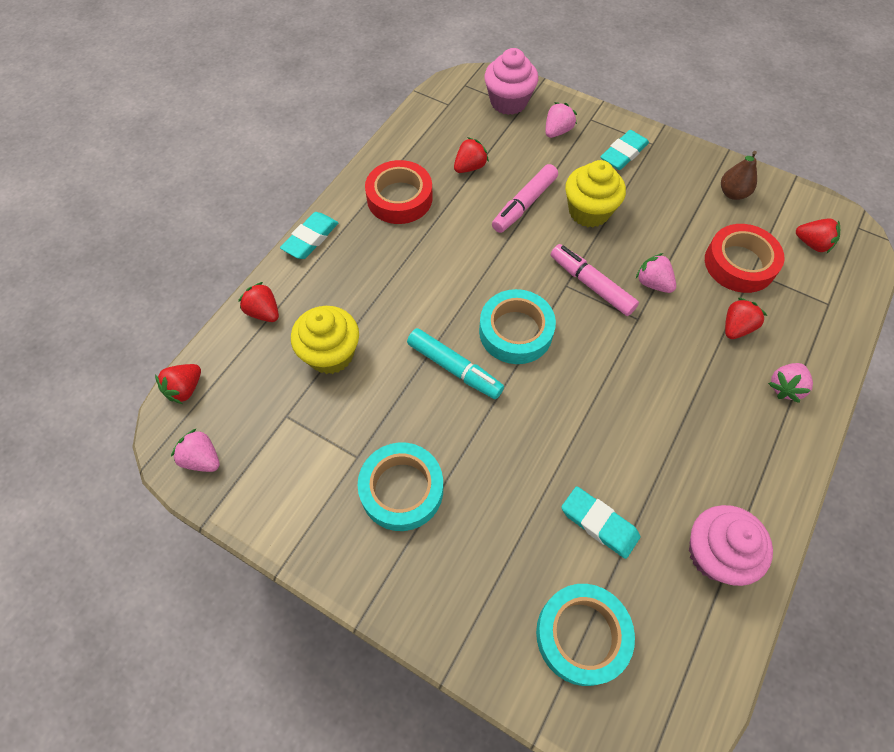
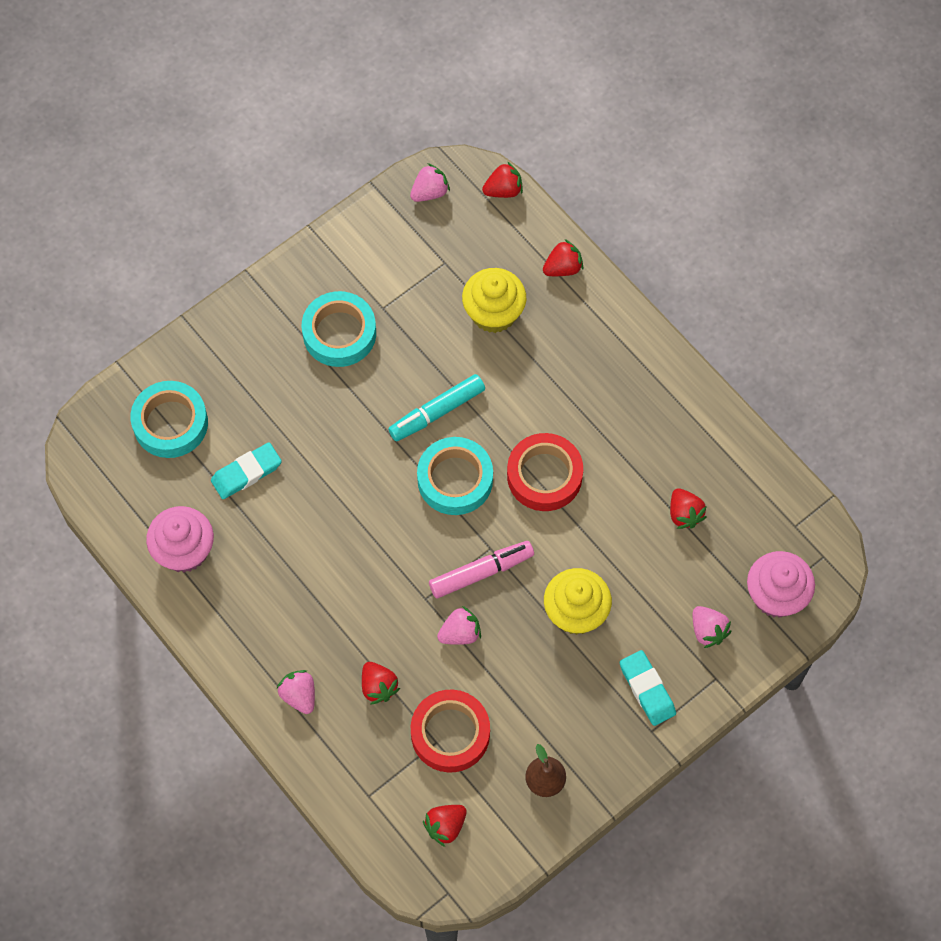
camera: 110 degrees right, 5 degrees up
(185, 389) = (503, 190): red strawberry -> red strawberry turned 105 degrees clockwise
(311, 238) = (639, 329): turquoise eraser -> none
(399, 198) = (664, 428): red tape -> red tape (544, 476)
(524, 204) = (610, 550): pink marker -> none

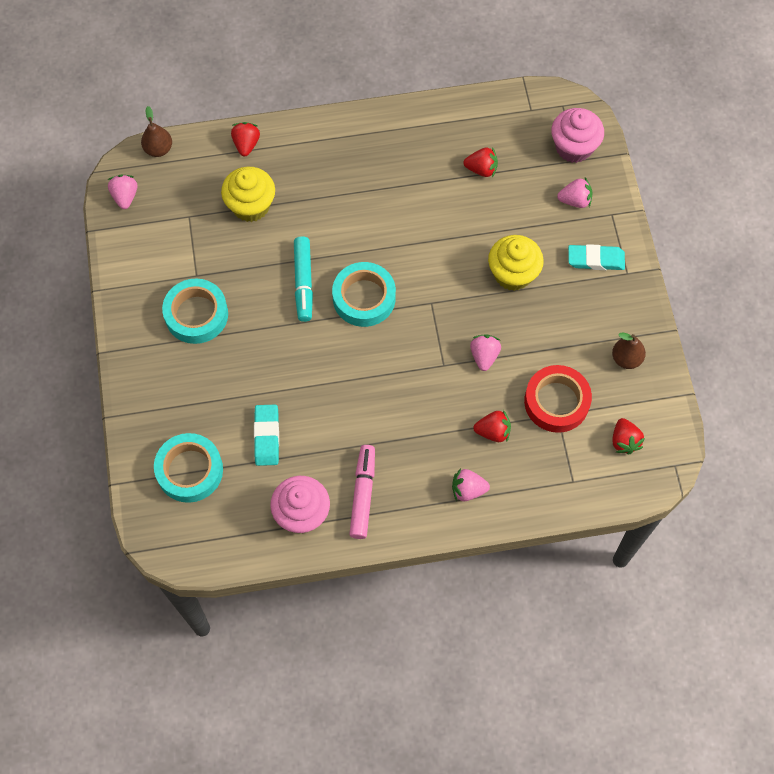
camera: 60 degrees left, 0 degrees up
(481, 572) = (446, 318): pink marker -> pink marker (363, 494)
(503, 190) = (158, 149): red strawberry -> brown pear
(544, 476) = (398, 239): red tape -> none

